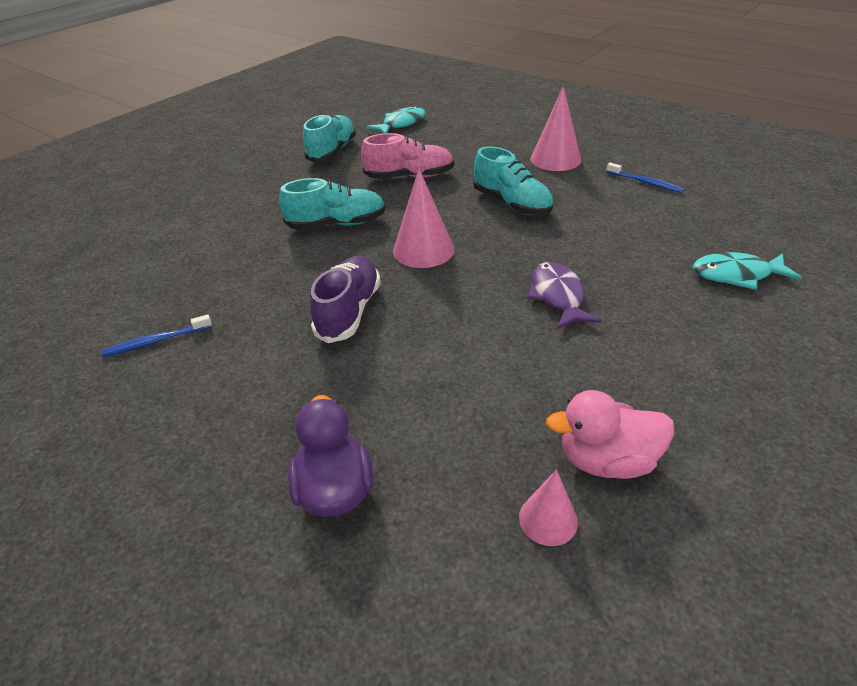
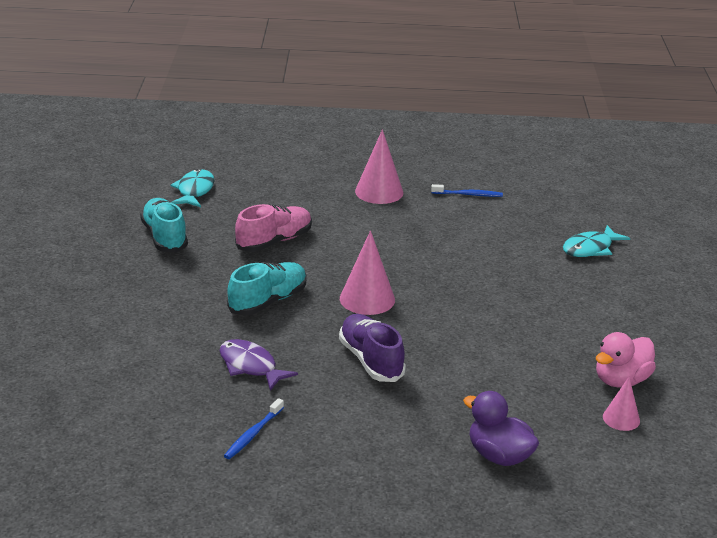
camera: 40 degrees left, 10 degrees down
(512, 204) = (389, 241): turquoise shoe -> none
(558, 296) = (499, 300): purple fish -> purple fish (250, 366)

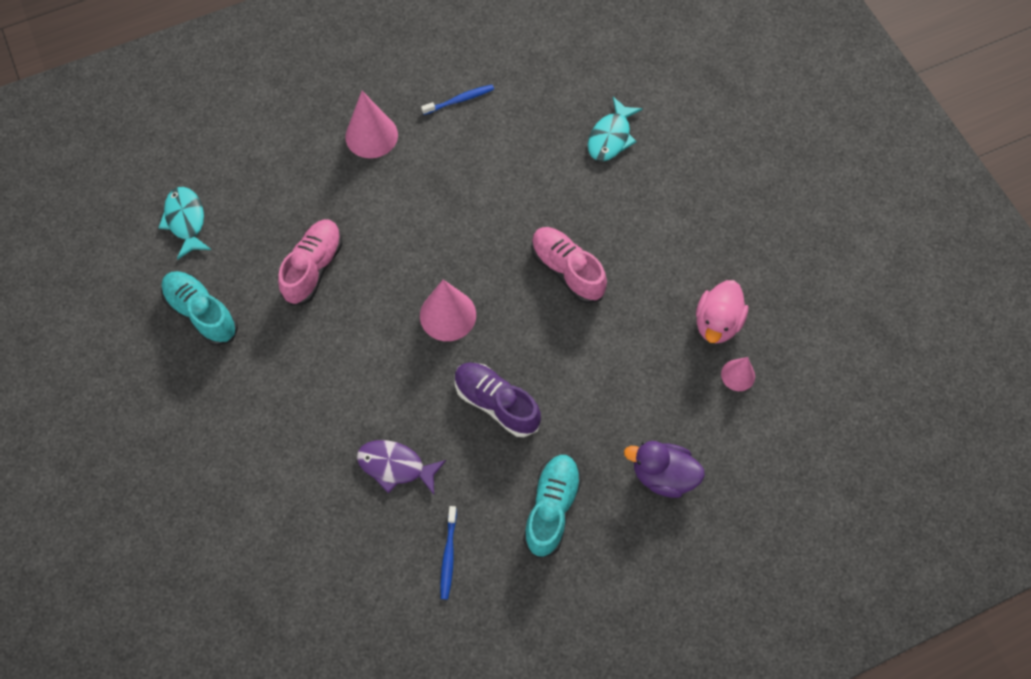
camera: 25 degrees left, 35 degrees up
(268, 301) = (359, 364): turquoise shoe -> turquoise shoe (551, 508)
(495, 307) = (567, 270): none -> pink shoe

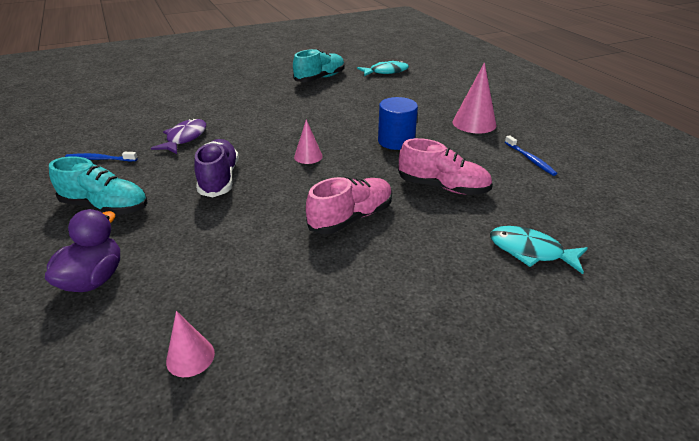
camera: 90 degrees right, 30 degrees down
(313, 268) = (352, 107): pink shoe -> pink shoe (443, 187)
(414, 222) = (396, 141): none -> blue cylinder
(448, 315) = (308, 156): pink cone -> pink cone, size x0.59
(496, 403) = (219, 179): purple shoe -> purple shoe turned 45 degrees counterclockwise
(717, 323) = (272, 338): pink duck -> none

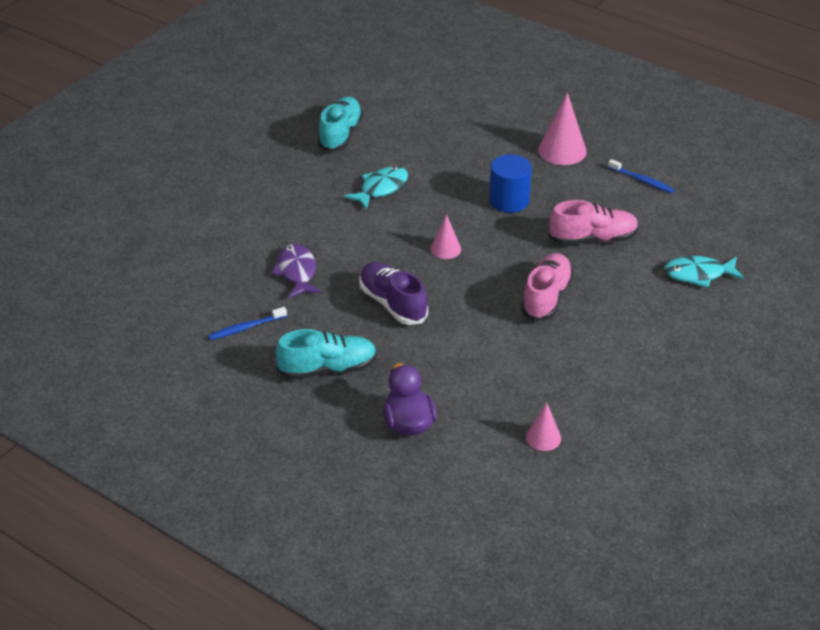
camera: 30 degrees left, 5 degrees up
(386, 72) = (405, 98): turquoise fish -> turquoise fish (381, 188)

